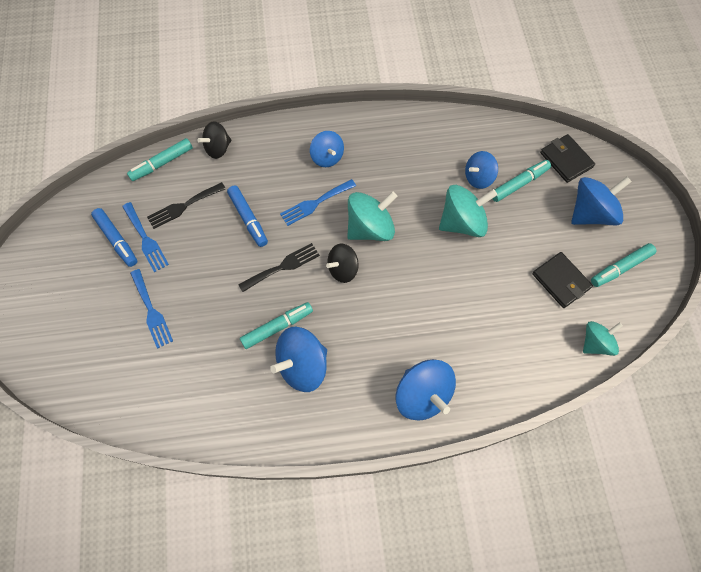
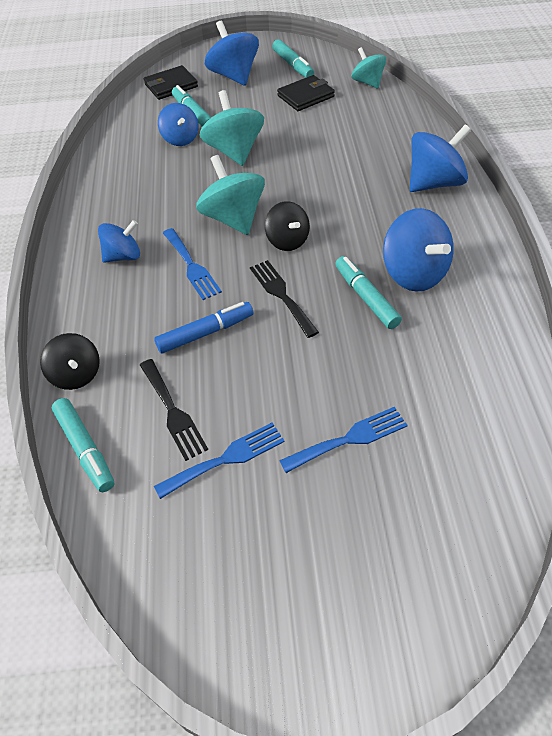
camera: 85 degrees left, 15 degrees down
(116, 240) = (223, 502): blue marker -> none

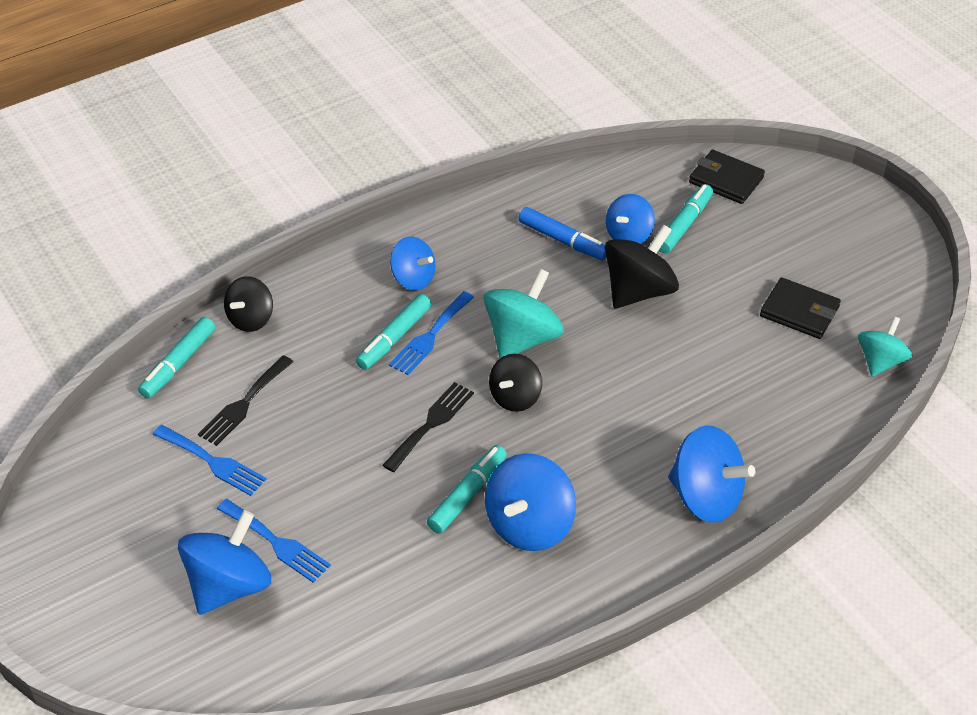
camera: 60 degrees right, 5 degrees down
(206, 333) = (347, 386): blue marker -> blue marker (563, 241)
(234, 76) = (791, 227): blue spinning top -> blue spinning top (229, 585)
(234, 151) = (638, 291): turquoise spinning top -> black spinning top
(293, 65) = (861, 272): turquoise marker -> turquoise marker (394, 338)

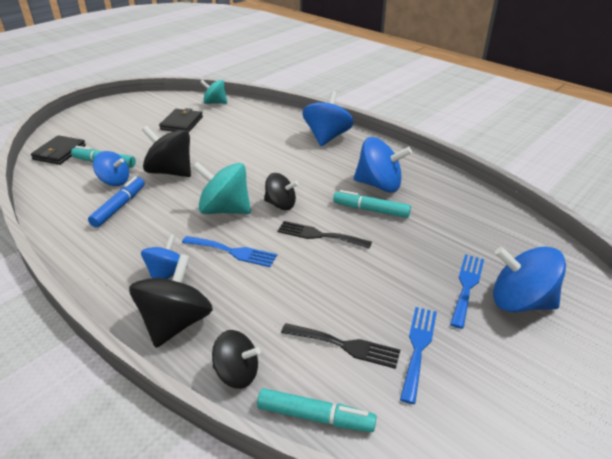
camera: 105 degrees left, 10 degrees down
(335, 282) = (176, 322): none -> black spinning top
(394, 338) = (239, 270): turquoise marker -> none

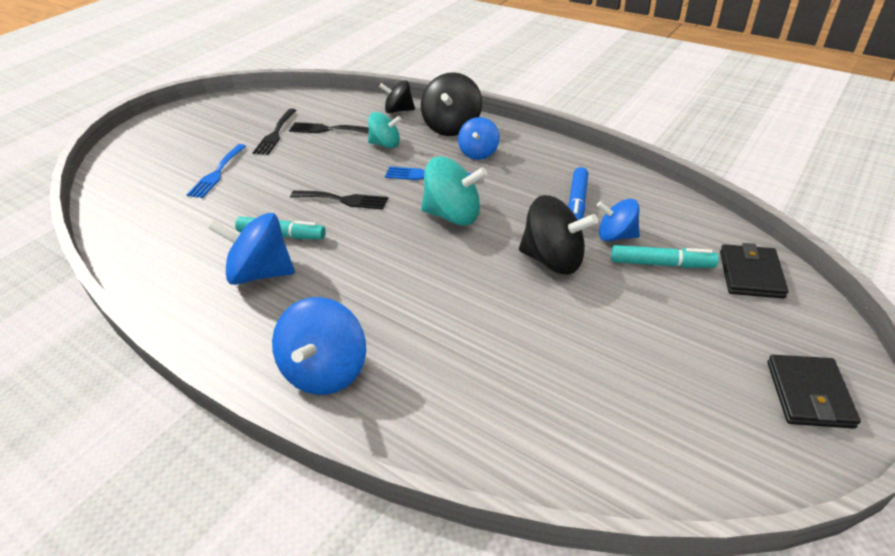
camera: 175 degrees right, 5 degrees up
(182, 123) = (615, 377): black wallet -> black wallet (809, 394)
(215, 103) = (592, 472): turquoise spinning top -> turquoise spinning top (385, 144)
(280, 204) = (389, 229): black spinning top -> none
(315, 417) = (348, 101): turquoise marker -> none
(418, 348) = (275, 134): blue fork -> black fork
(520, 302) = (179, 168): blue spinning top -> none

